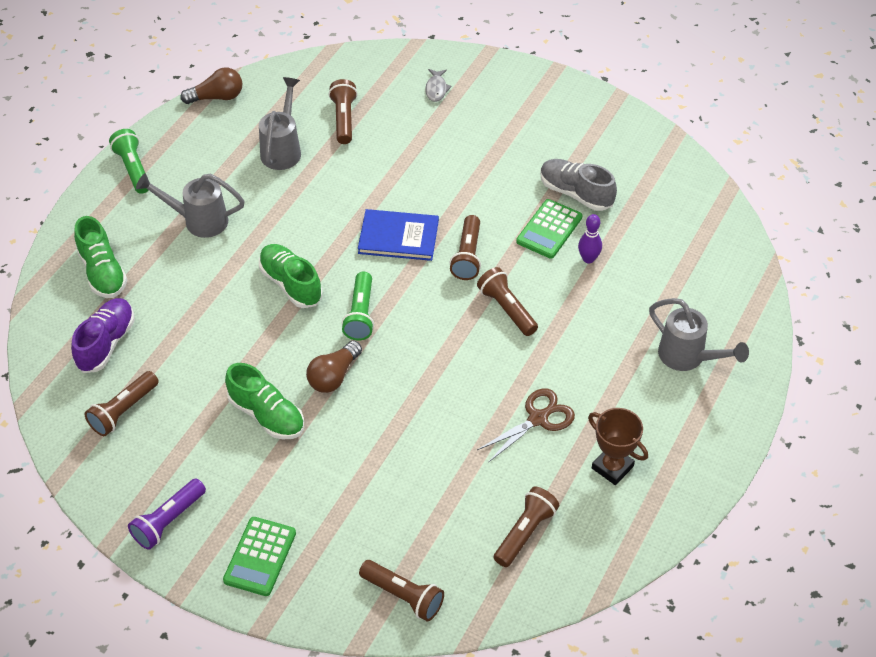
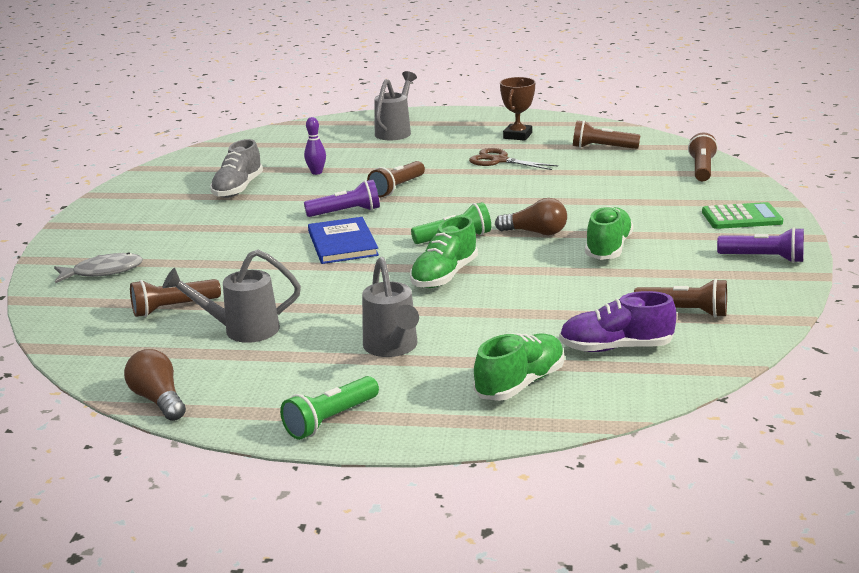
camera: 110 degrees left, 25 degrees down
(436, 89) = (103, 271): grey fish -> grey fish, size x1.51
(468, 256) = (346, 212): brown flashlight -> purple flashlight
(549, 229) = (290, 190): green calculator -> none

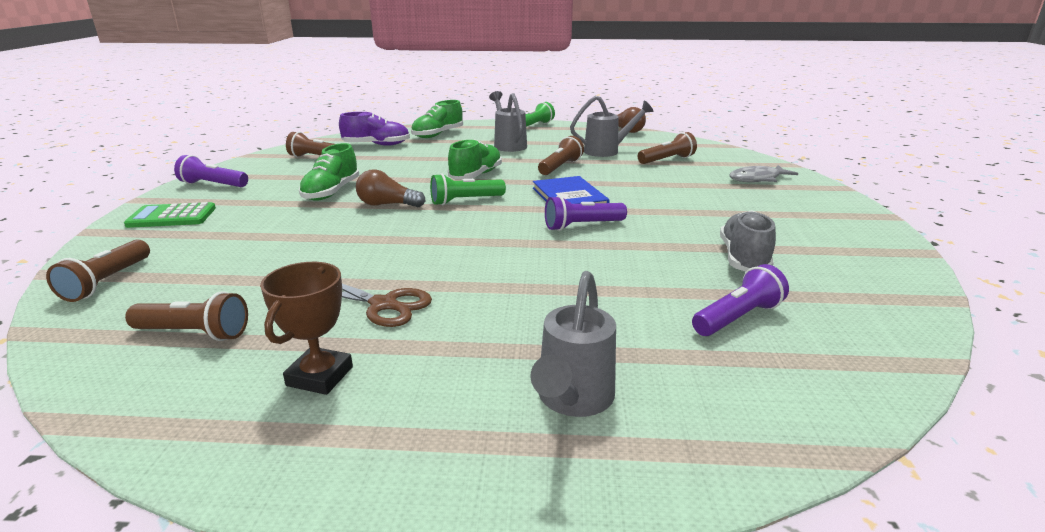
camera: 175 degrees right, 0 degrees up
(285, 158) = (737, 317): none -> purple flashlight
(316, 172) = (659, 285): purple bowling pin -> none
(397, 188) = (533, 256): brown flashlight -> brown flashlight (560, 167)

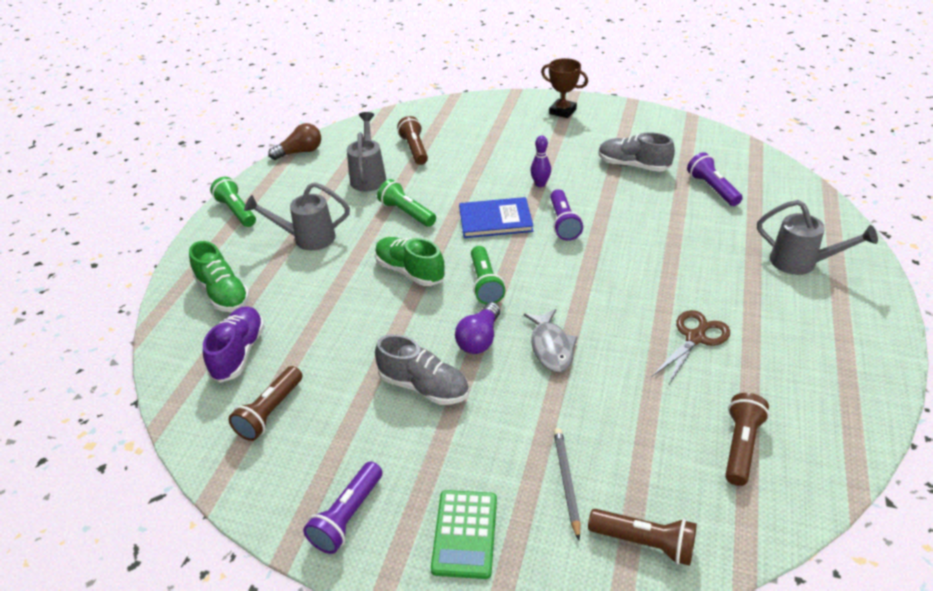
camera: 75 degrees left, 15 degrees up
(200, 247) = (566, 482): none -> grey pencil
(320, 376) = (790, 366): brown trophy -> brown trophy (562, 111)
(331, 192) = (424, 386): green shoe -> grey shoe
(387, 205) = (479, 339): brown light bulb -> purple light bulb
(560, 167) = (406, 213): brown flashlight -> green flashlight
(651, 211) = (540, 184): none -> purple bowling pin
(757, 179) = (484, 119): grey fish -> grey fish (551, 347)

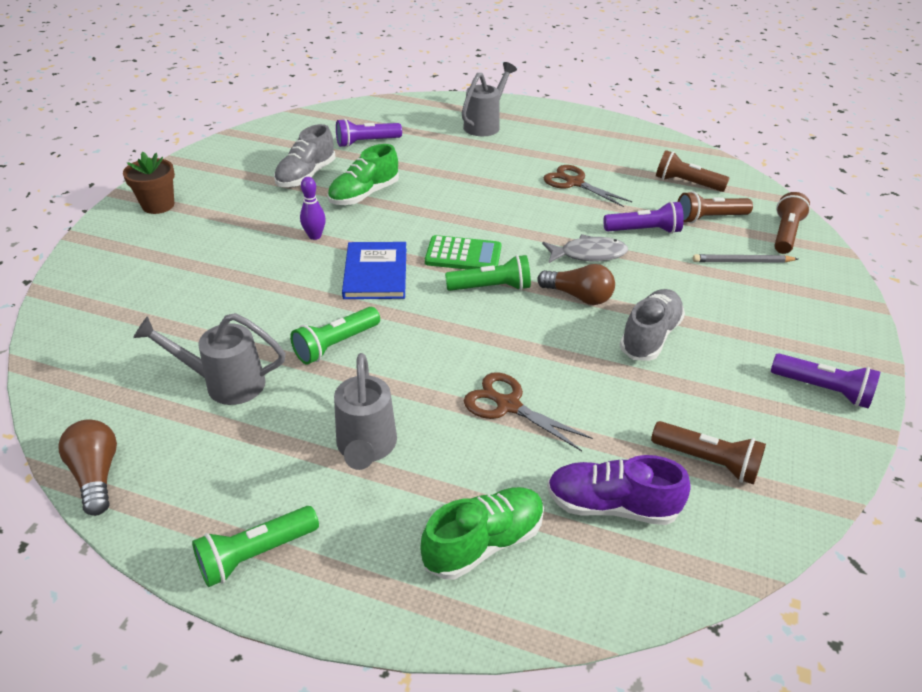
camera: 90 degrees left, 0 degrees up
(341, 299) = (508, 405): none -> brown scissors
(410, 271) = (461, 344): green shoe -> green shoe (364, 195)
(414, 149) = (173, 335): brown flashlight -> brown flashlight (709, 218)
(465, 534) = (812, 317): green calculator -> green calculator (463, 255)
(479, 339) = (578, 296): purple light bulb -> brown light bulb
(562, 111) = (158, 205): brown trophy -> brown flower pot
(563, 223) = (396, 228): purple flashlight -> purple flashlight (644, 230)

